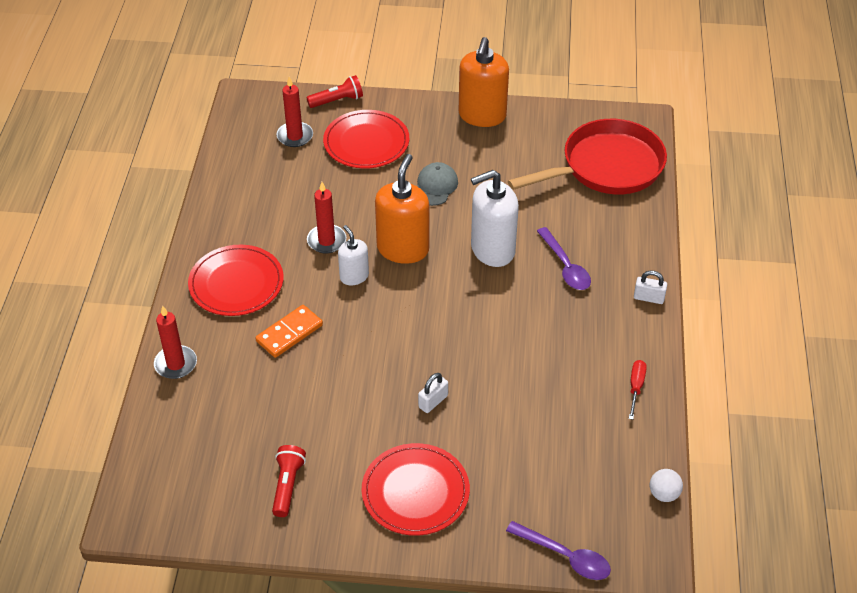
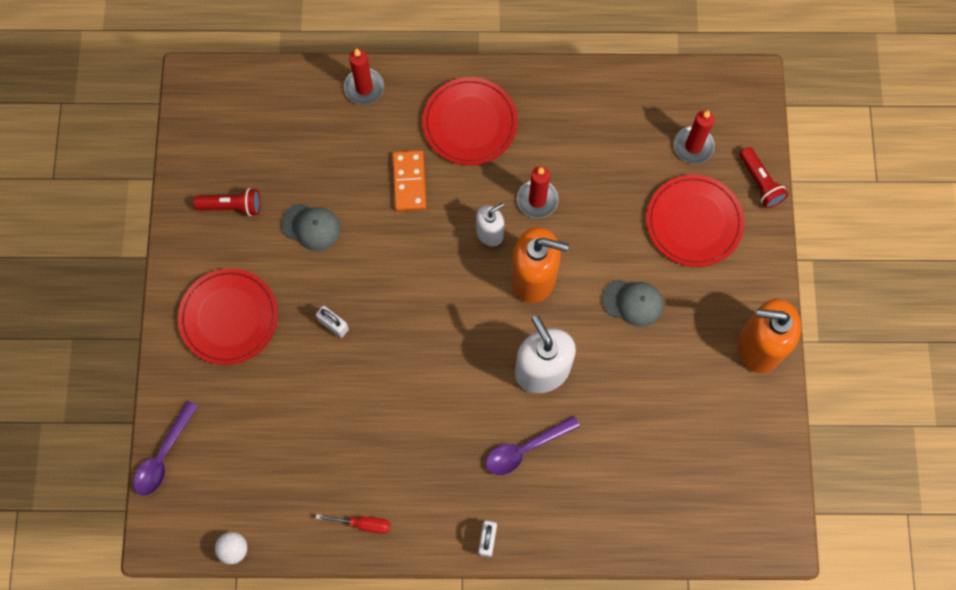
camera: 85 degrees right, 25 degrees up
(289, 333) = (409, 182): orange domino -> orange domino turned 45 degrees clockwise
(324, 416) = (311, 227): none -> grey cap
(606, 167) = (690, 494): red pan -> none

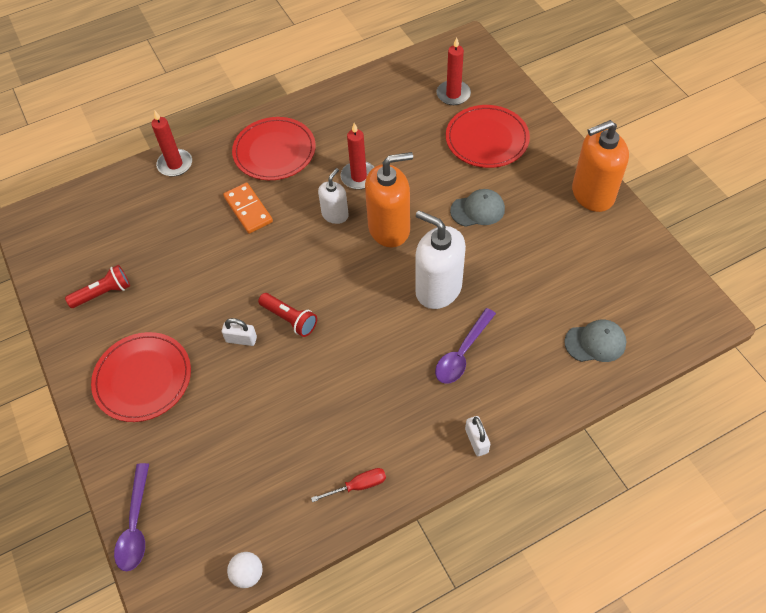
camera: 25 degrees left, 15 degrees down
(311, 227) = (182, 277): grey cap -> grey cap (595, 342)
(760, 182) = (516, 95): red flashlight -> red flashlight (290, 319)

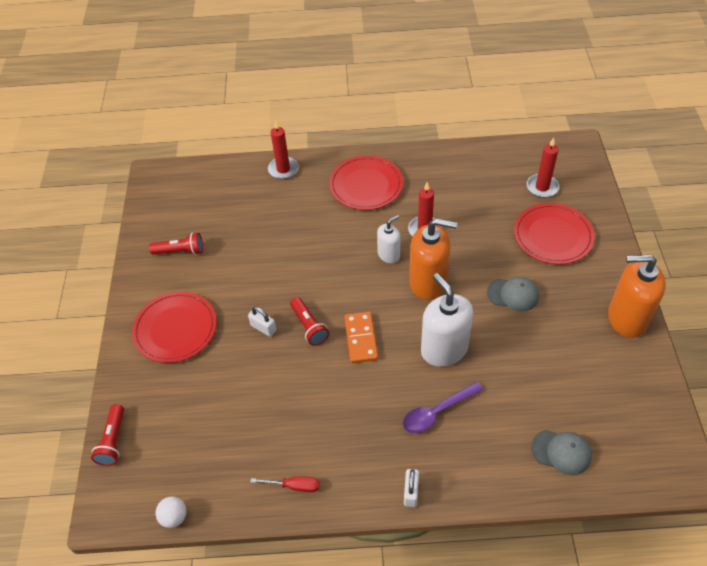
camera: 25 degrees right, 5 degrees down
(135, 525) = (113, 440): purple spoon -> red flashlight
(248, 209) = (321, 225): orange domino -> orange domino (361, 338)

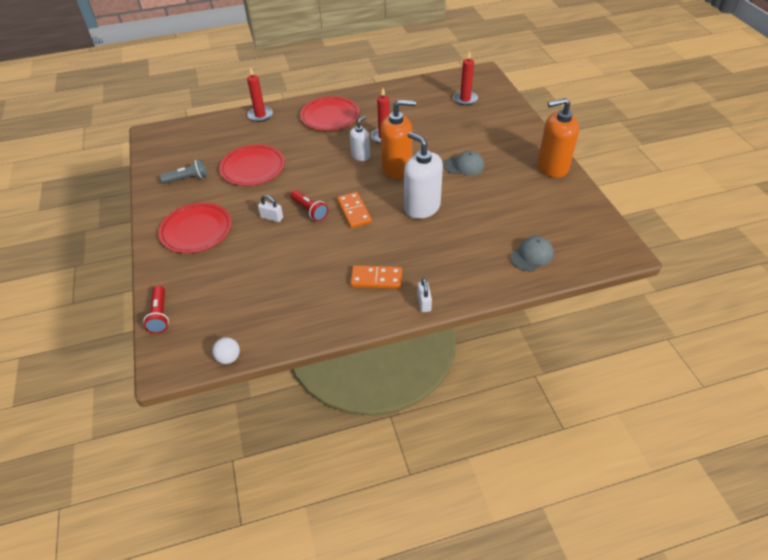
camera: 15 degrees left, 5 degrees down
(180, 251) = (187, 179): red flashlight -> grey flashlight
(294, 486) = (327, 317): red screwdriver -> none
(363, 445) = (376, 279): none -> orange domino
(437, 412) = (428, 248): purple spoon -> none
(553, 236) = (482, 126): red plate -> red plate (252, 167)
(561, 452) = (532, 255): grey cap -> grey cap turned 45 degrees counterclockwise

